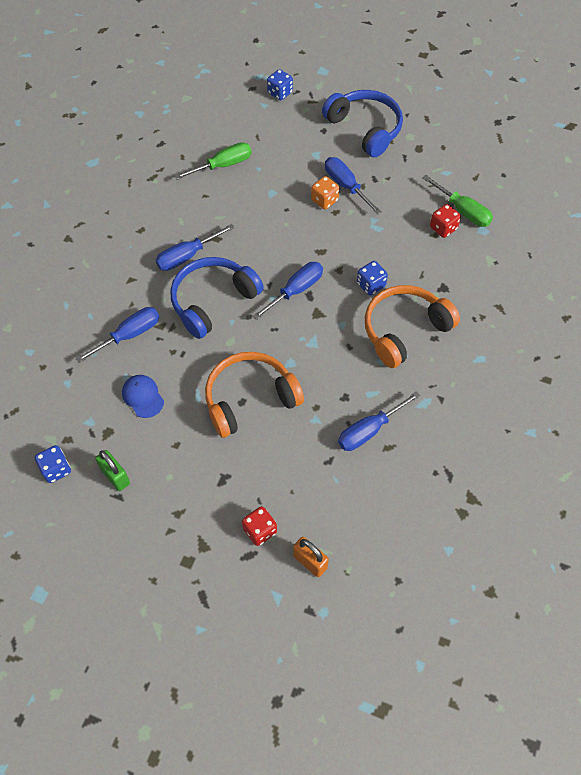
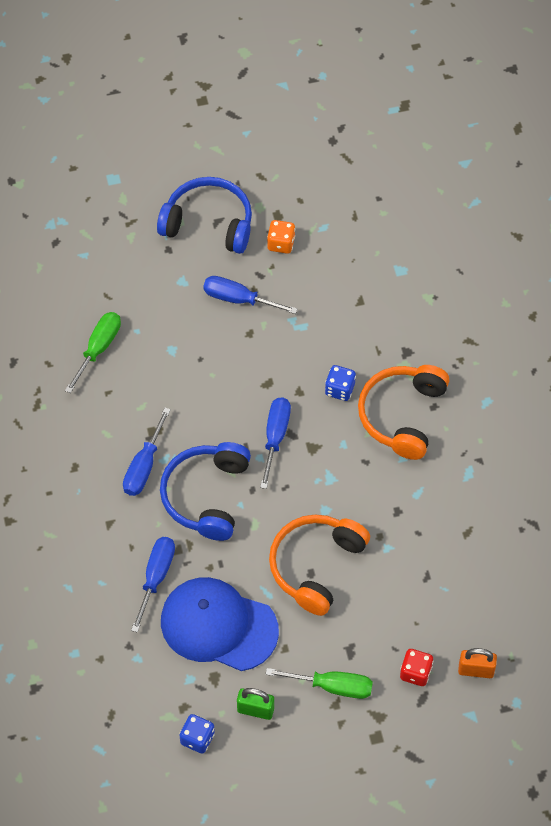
camera: 35 degrees left, 0 degrees up
(143, 396) = (218, 625): blue cap -> blue cap, size x2.23
(280, 93) = (89, 231): blue dice -> none
(324, 200) = (229, 327): orange dice -> orange dice (281, 243)
(369, 430) = (440, 528): blue screwdriver -> none
(443, 228) = (363, 290): red dice -> none
(463, 211) = (368, 261): green screwdriver -> green screwdriver (332, 686)

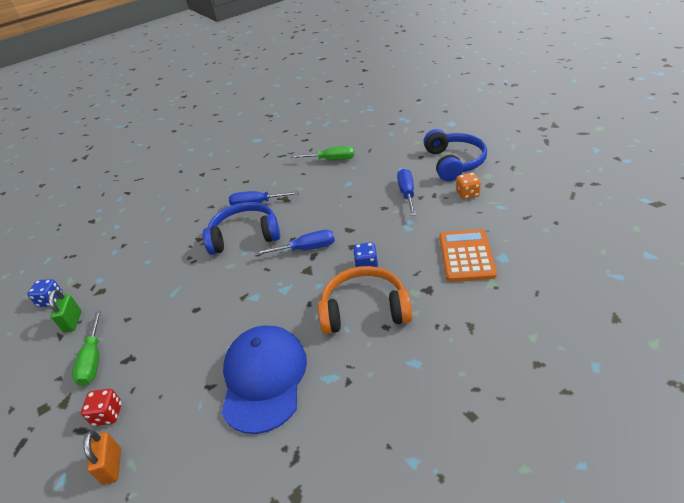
camera: 75 degrees right, 20 degrees down
(156, 577) = (176, 237): blue screwdriver -> none
(218, 625) = (142, 278): blue cap -> blue cap (264, 378)
(315, 566) = (203, 309): orange headphones -> none
(380, 297) = (466, 256): none -> orange calculator

